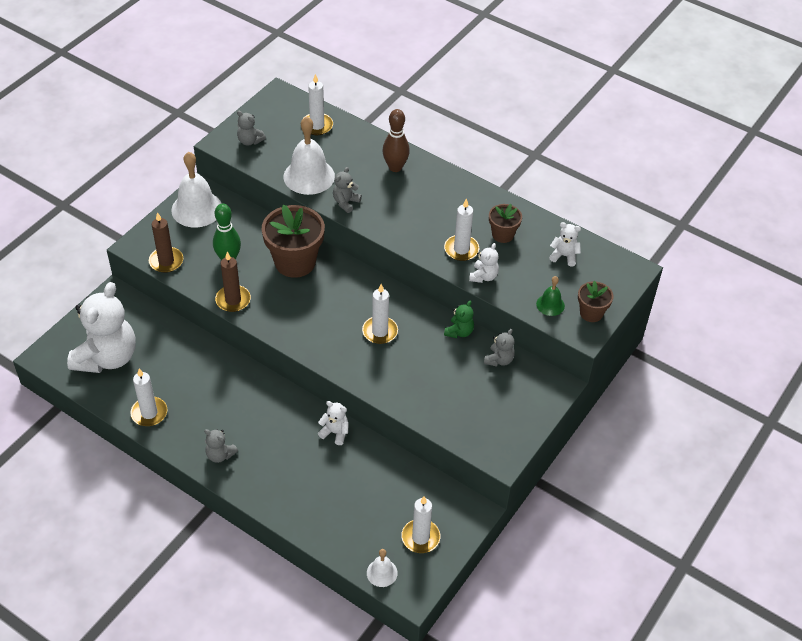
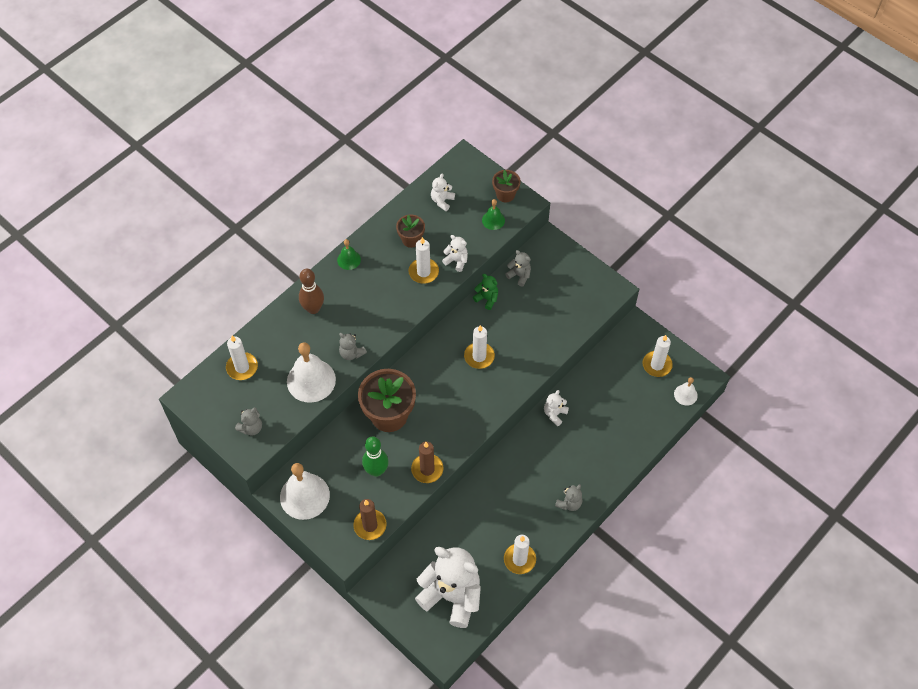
camera: 80 degrees left, 10 degrees up
(463, 187) = (349, 259): none -> green bell

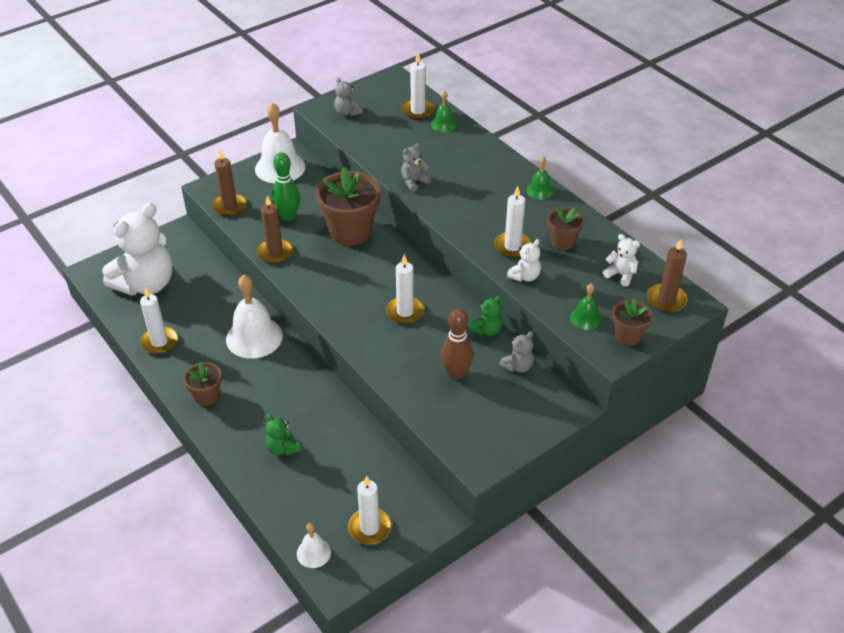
camera: 100 degrees right, 15 degrees down
(261, 343) = (443, 124): none -> green bell
(311, 380) = (389, 152): white bell -> white bell (254, 337)
(313, 308) = (478, 160): brown bowling pin -> brown bowling pin (456, 374)
(463, 173) = (666, 300): none -> brown candle
(554, 414) = (328, 402): white teddy bear -> none
(569, 503) = (206, 396): grey teddy bear -> brown flower pot
(605, 435) = (282, 448): none -> green teddy bear

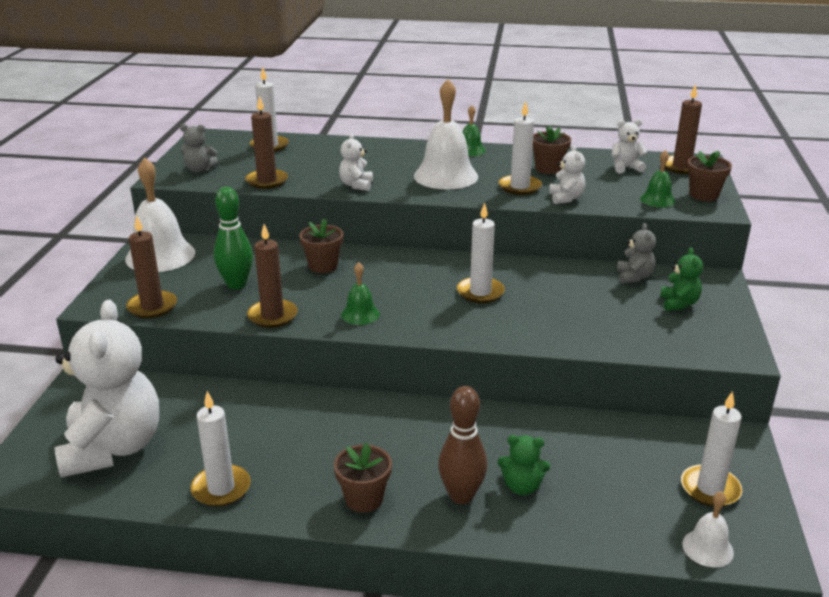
camera: 45 degrees left, 15 degrees down
(254, 337) = (329, 418): white bell -> white bell (446, 176)
(350, 231) = (323, 266): brown flower pot -> brown flower pot, size x0.53
(369, 146) = (267, 181): none -> brown candle
(414, 182) = (356, 185): grey teddy bear -> white teddy bear
(443, 124) = (310, 145): green bell -> green bell (360, 314)
(456, 374) = (602, 307): brown bowling pin -> brown bowling pin (461, 496)
(487, 330) = (567, 268): green teddy bear -> green teddy bear (678, 304)

